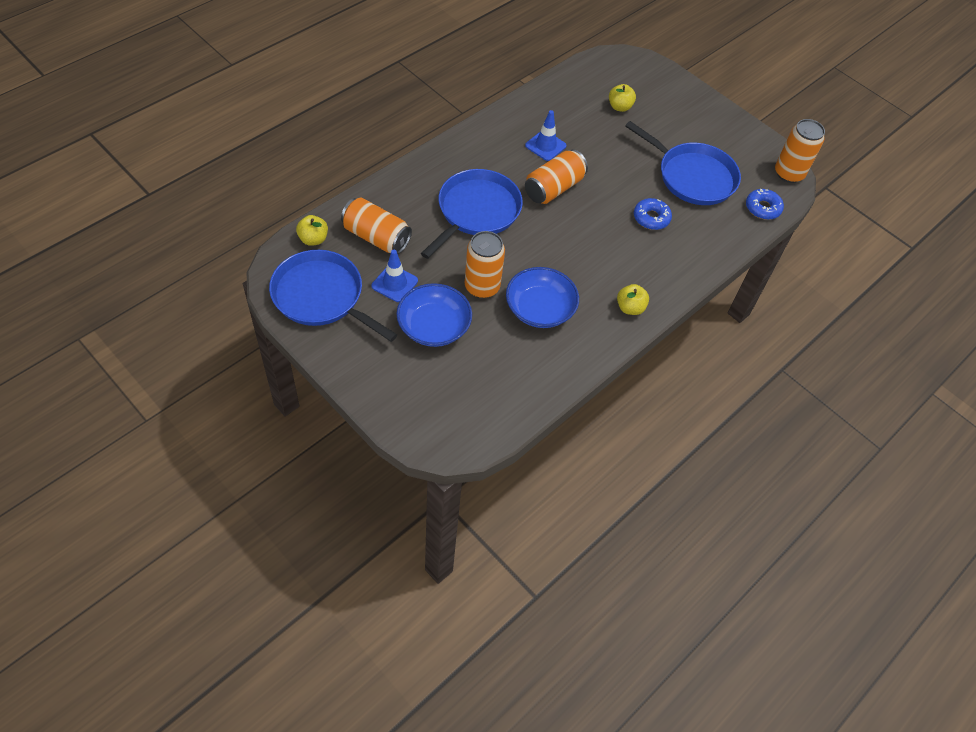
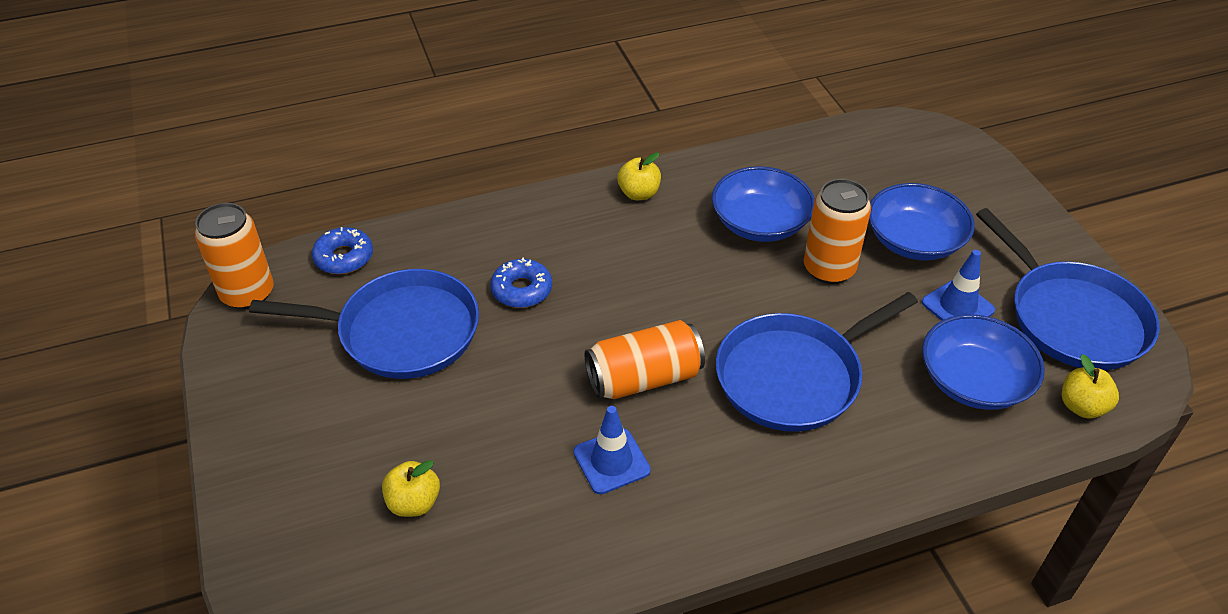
camera: 150 degrees left, 10 degrees down
(376, 237) = (974, 381): orange can -> blue bowl
(693, 177) = (402, 331): blue pan -> blue pan turned 120 degrees clockwise

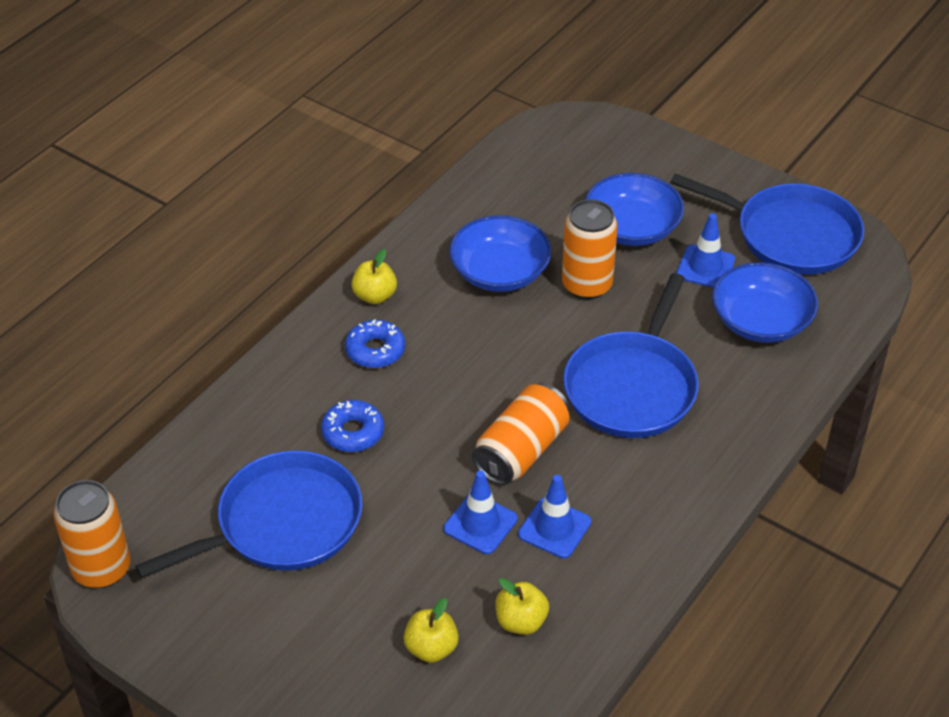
camera: 35 degrees left, 0 degrees up
(344, 257) = (160, 489): blue donut -> blue donut (375, 350)
(552, 421) = (480, 524): none -> blue traffic cone
(1082, 406) = (845, 301): yellow apple -> yellow apple (521, 621)

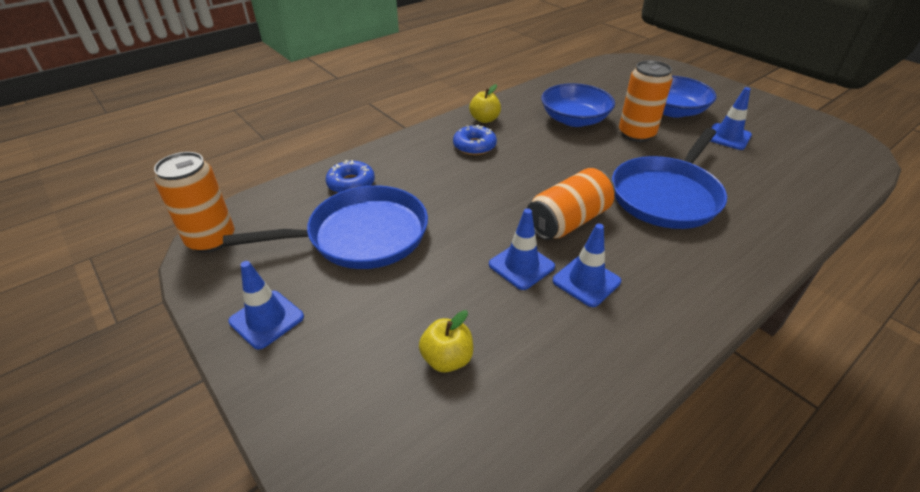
camera: 15 degrees right, 5 degrees down
(225, 650) = (266, 319): none -> blue traffic cone
(353, 432) = (440, 188): blue donut -> blue donut (351, 184)
(521, 621) = (539, 353): yellow apple -> none
(761, 321) = (775, 172): blue bowl -> none
(791, 235) = (794, 129): blue pan -> none

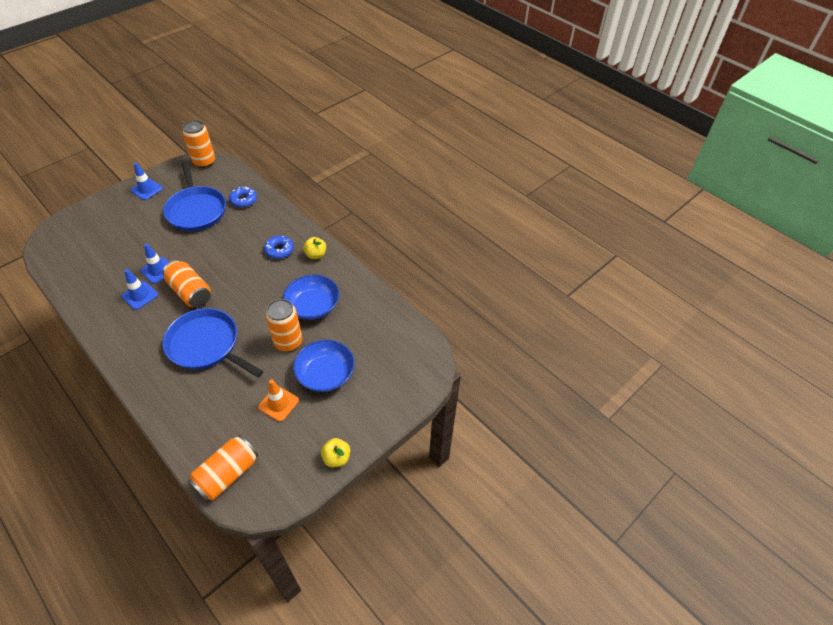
camera: 85 degrees right, 10 degrees up
(447, 359) = (107, 245): yellow apple -> yellow apple (336, 458)
(728, 137) = (278, 403): blue traffic cone -> orange traffic cone
(841, 164) = (227, 474): none -> orange can

